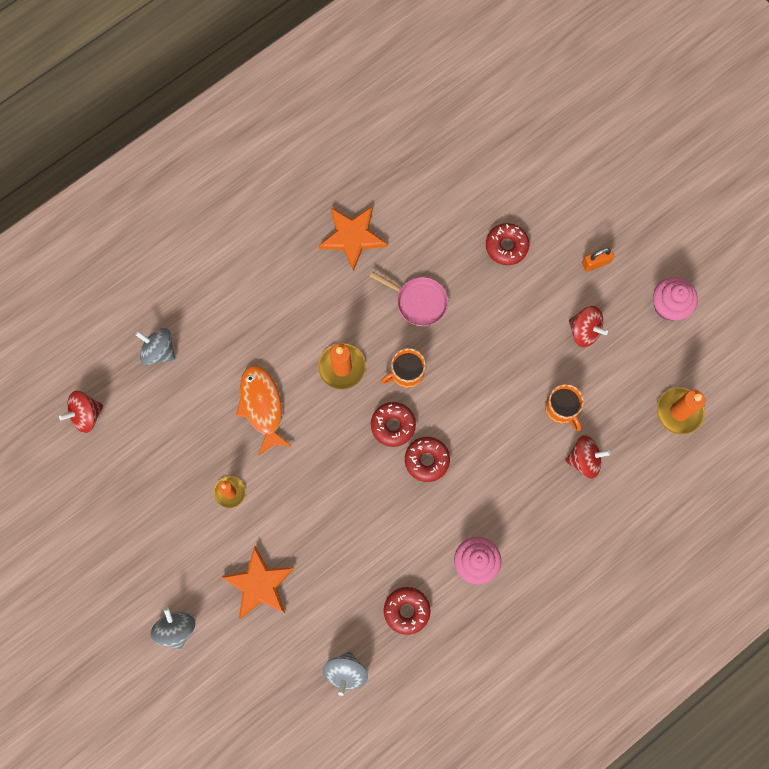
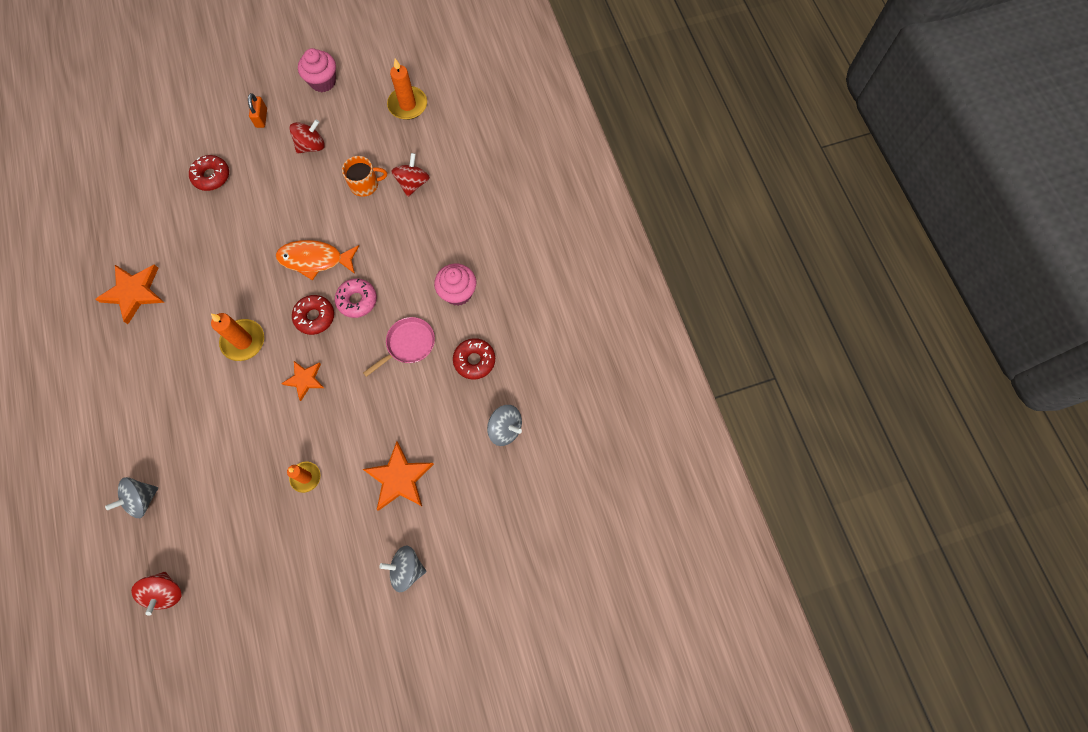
camera: 70 degrees left, 5 degrees down
(262, 406) = (242, 422): orange fish -> orange fish (315, 260)
(324, 446) = (305, 380): none -> orange star
(406, 373) = (275, 290): orange mug -> none
(418, 302) = (220, 259): pink pan -> pink pan (408, 344)
(426, 460) = (357, 300): red donut -> pink donut

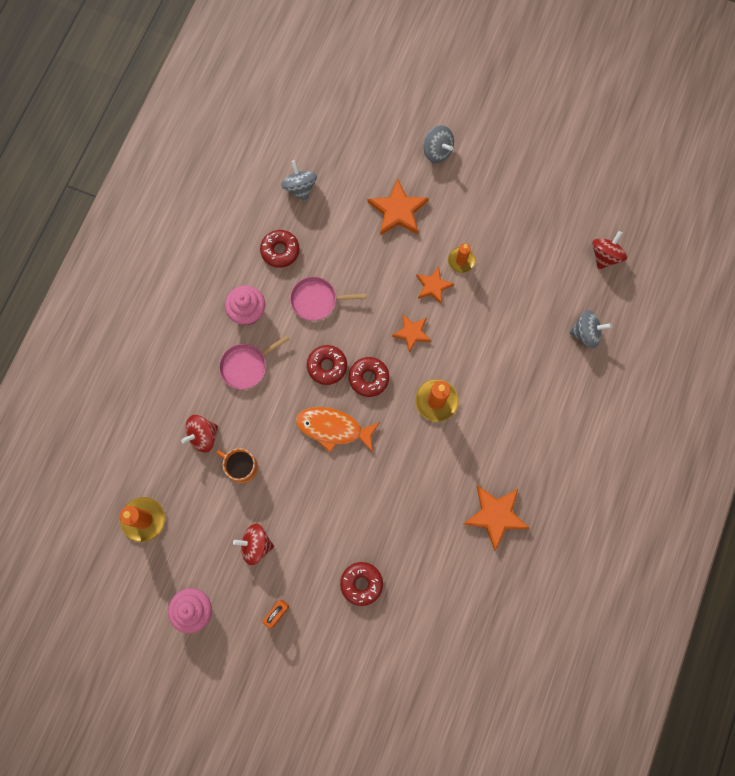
camera: 140 degrees left, 5 degrees up
(315, 260) = (333, 428): orange fish -> orange fish turned 150 degrees clockwise
(315, 434) = (433, 286): none -> orange star
(357, 300) = (327, 366): pink donut -> red donut
(423, 253) = (246, 366): none -> pink pan

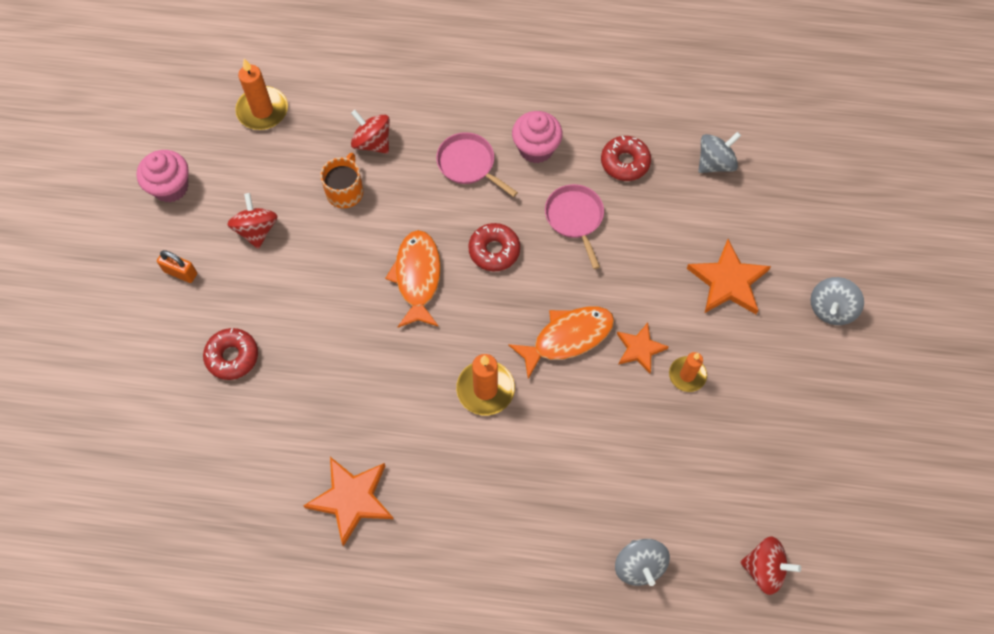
camera: 75 degrees right, 10 degrees down
(369, 378) = (493, 301): red donut -> none
(412, 333) = (567, 338): orange star -> orange fish

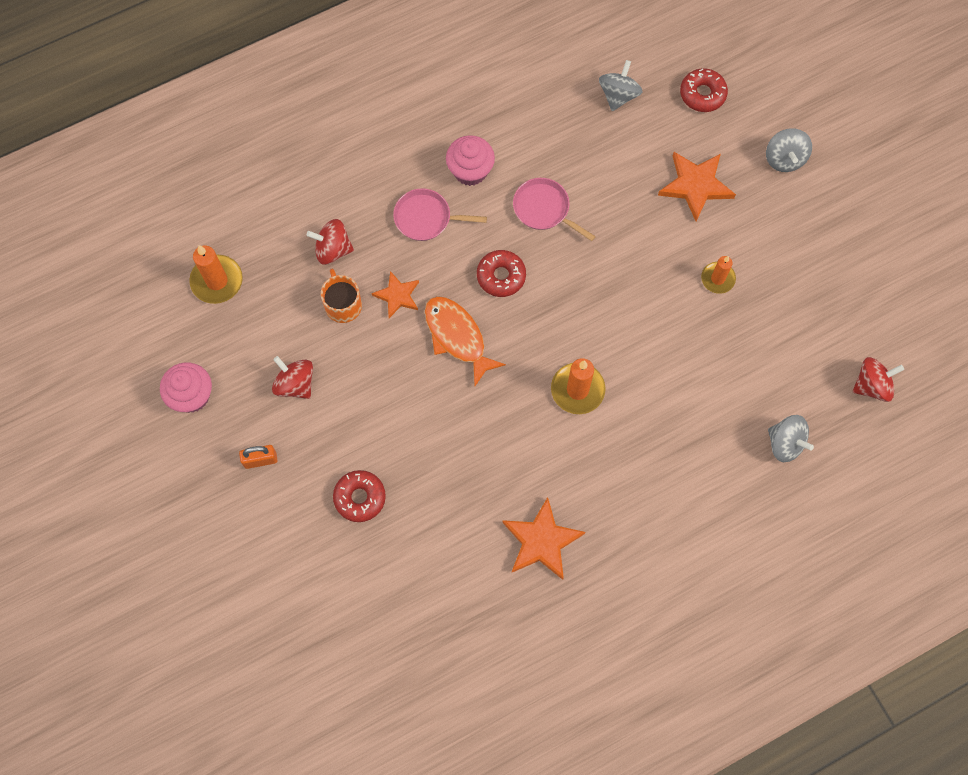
camera: 35 degrees left, 5 degrees up
(567, 338) = (609, 308): orange fish -> none
(625, 162) = (549, 138): red donut -> red donut (702, 94)
(640, 349) = (669, 281): orange star -> orange star (397, 295)

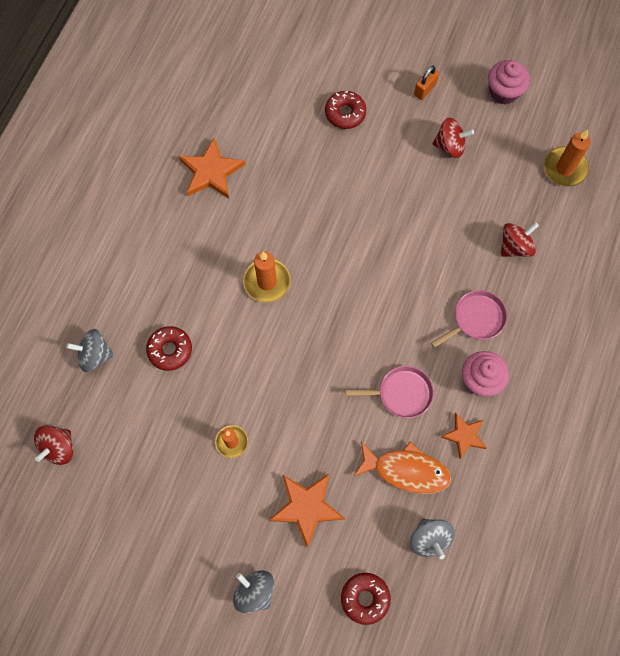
camera: 140 degrees right, 0 degrees up
(343, 305) = (471, 216): orange mug -> none
(397, 295) = (442, 250): orange star -> orange star (464, 436)
(457, 337) = (377, 254): orange fish -> orange fish (406, 470)
(501, 276) = (386, 319): red donut -> red donut (170, 350)

